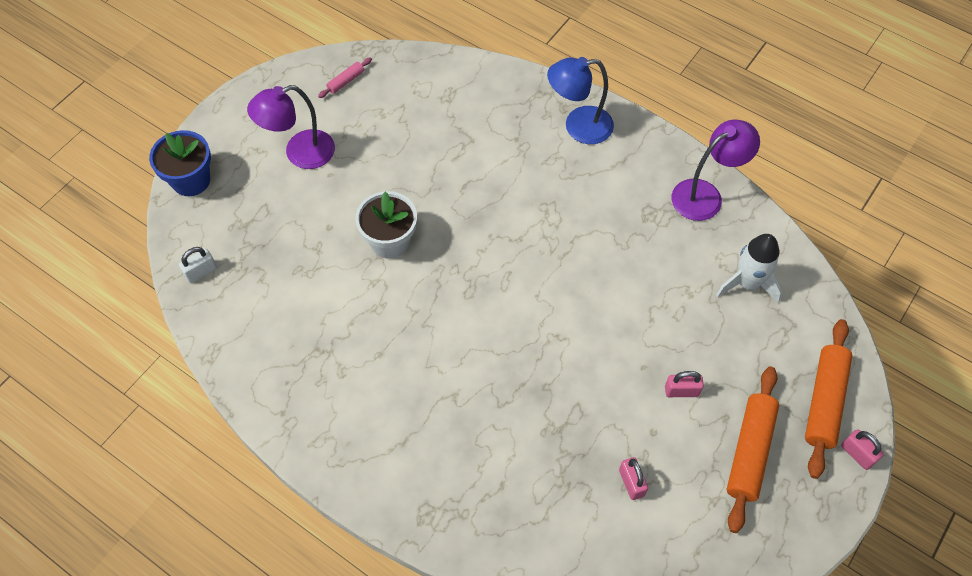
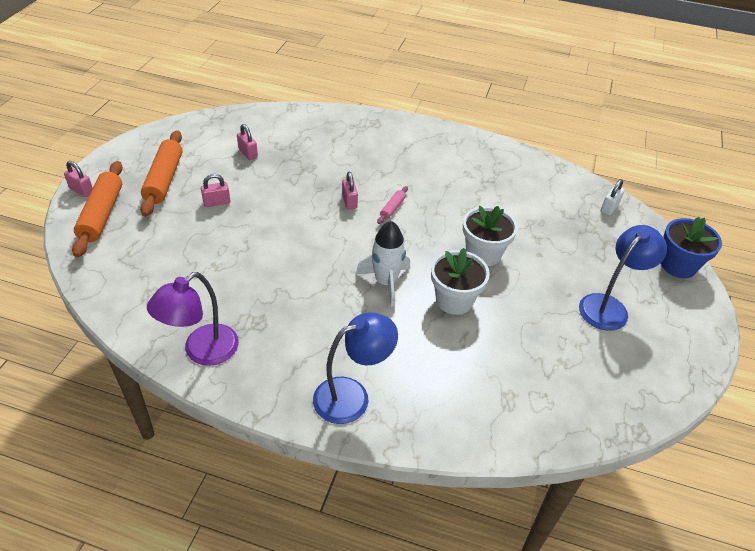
camera: 160 degrees right, 15 degrees down
(300, 153) = (609, 306): purple lamp -> blue lamp
(346, 81) = (623, 389): pink rolling pin -> pink rolling pin (392, 208)
(449, 194) = (454, 300): none -> white flower pot
(514, 355) = (349, 201): none -> pink padlock
(747, 283) = (160, 282): white rocket -> white rocket (386, 282)

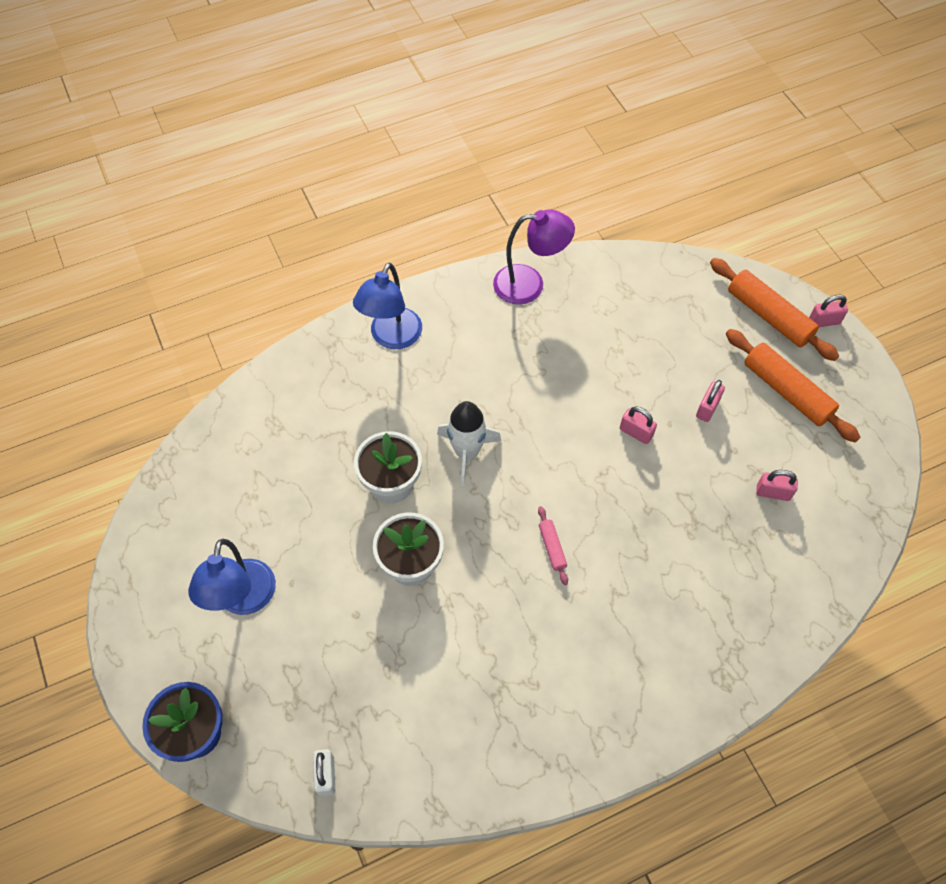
camera: 140 degrees right, 15 degrees up
(202, 352) = (529, 284): purple lamp -> purple lamp turned 90 degrees clockwise
(349, 201) = (601, 518): pink padlock -> pink padlock (636, 432)

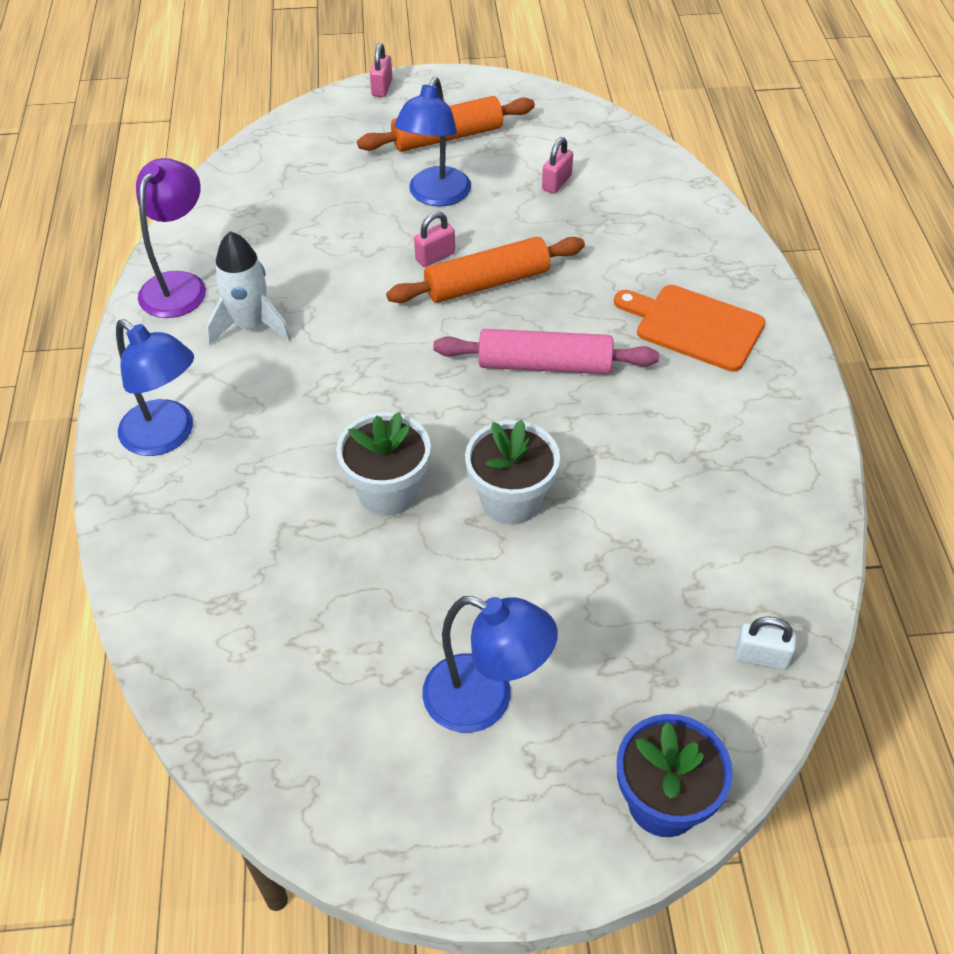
camera: 70 degrees left, 10 degrees down
(467, 452) = (382, 406): white rocket -> white rocket (250, 325)
(552, 547) = (544, 365): pink rolling pin -> pink rolling pin, size x2.11
(645, 650) = (694, 326): none -> orange cutting board
(707, 408) = (435, 196): pink padlock -> blue lamp
(768, 316) = (351, 120): orange rolling pin -> orange rolling pin (487, 283)

